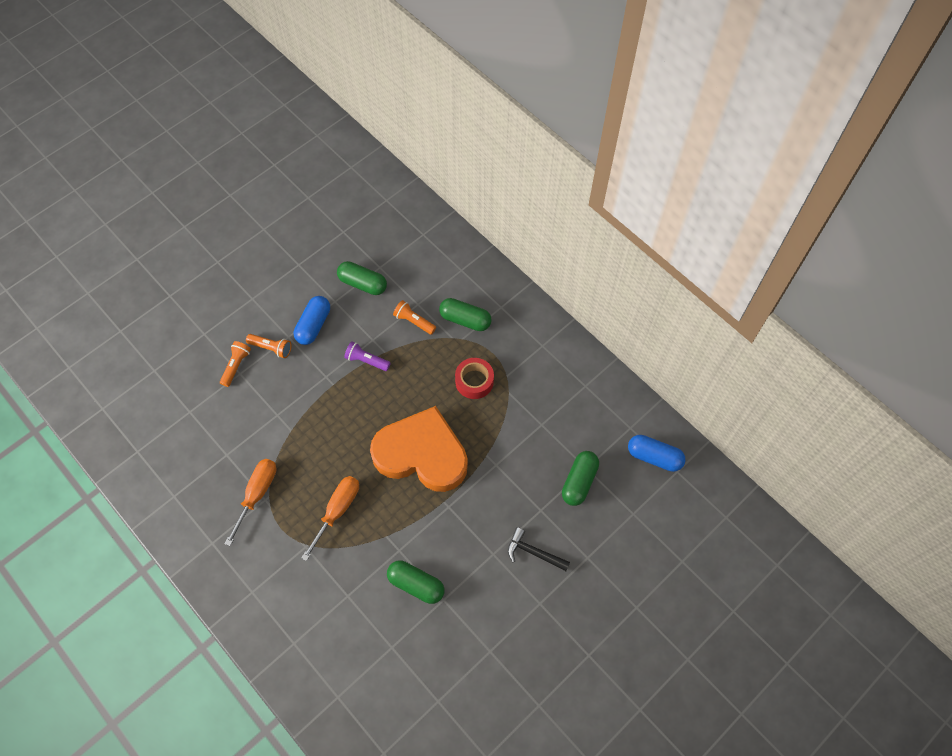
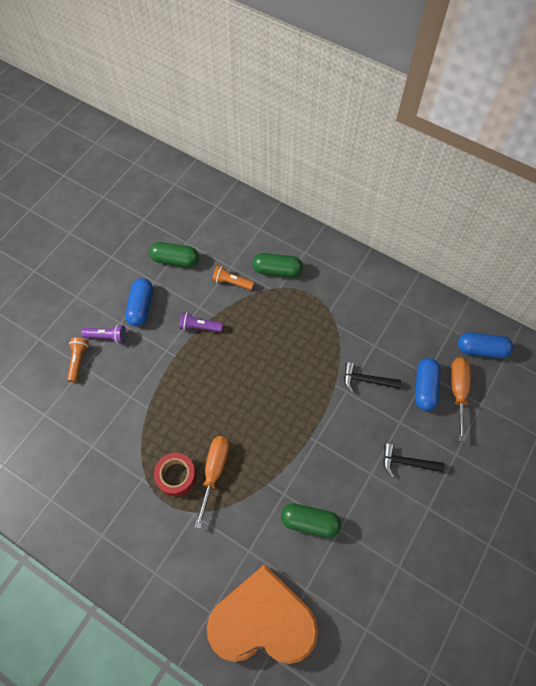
camera: 15 degrees left, 0 degrees up
(257, 494) = (133, 476): orange screwdriver -> orange screwdriver (458, 391)
(271, 348) = (107, 337): orange flashlight -> purple flashlight
(422, 454) = (276, 399): orange heart -> orange heart (262, 620)
(474, 381) = (302, 322): red tape -> red tape (176, 476)
(521, 458) = (366, 380): none -> black hammer
(579, 481) = (425, 388): green capsule -> blue capsule

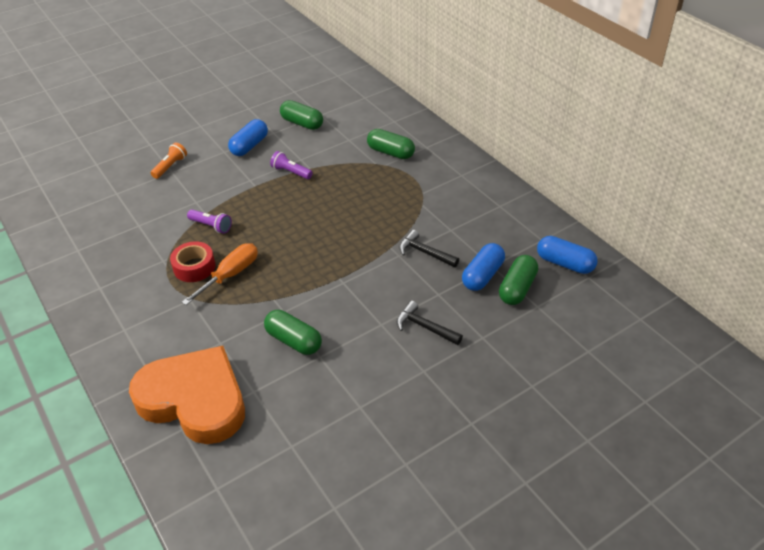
camera: 25 degrees right, 20 degrees down
(107, 337) = (206, 157): purple flashlight -> purple flashlight (211, 226)
(232, 282) = (342, 150): orange flashlight -> none
(458, 391) = (517, 288): orange screwdriver -> green capsule

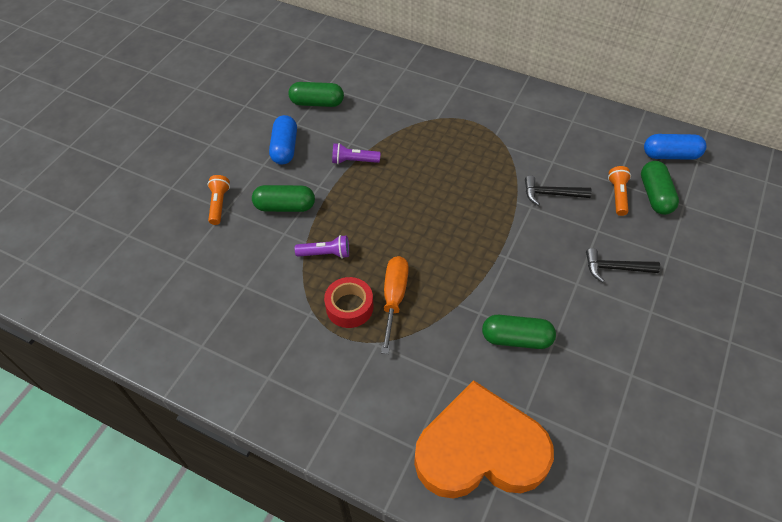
camera: 30 degrees left, 10 degrees up
(390, 152) = (431, 103): green capsule -> green capsule (285, 207)
(482, 275) = (617, 195): blue capsule -> orange flashlight

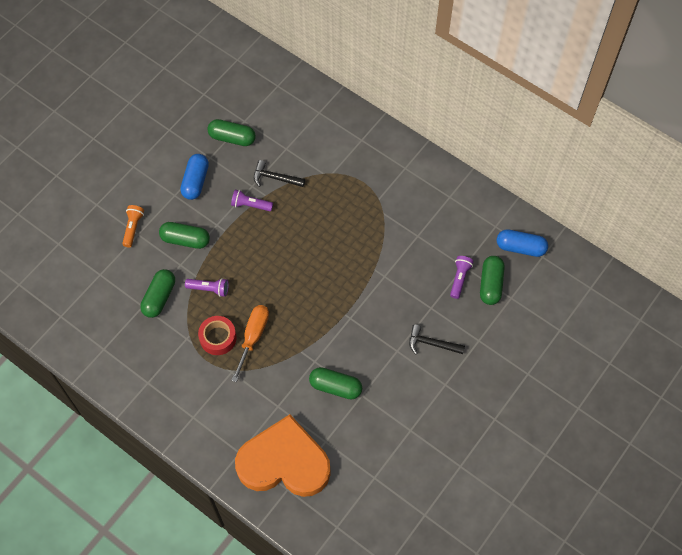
camera: 10 degrees right, 10 degrees up
(265, 273) = (159, 297): none -> green capsule
(551, 194) = (405, 267): black hammer -> black hammer (275, 178)
(617, 195) = (459, 278): orange flashlight -> purple flashlight

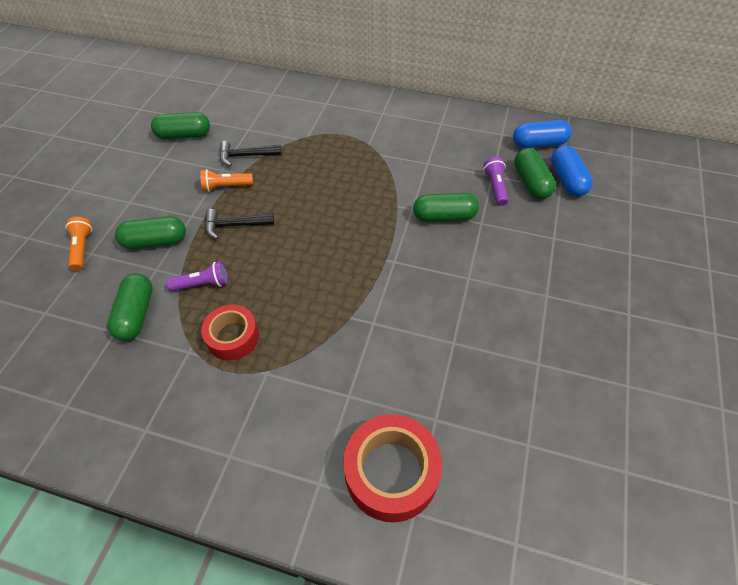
camera: 20 degrees left, 10 degrees down
(195, 181) = (152, 183): blue capsule -> blue capsule (567, 180)
(250, 205) = (226, 187): purple flashlight -> orange flashlight
(253, 337) = (281, 321): orange screwdriver -> none
(284, 462) = (391, 472): orange heart -> red tape
(335, 387) = (415, 344): green capsule -> green capsule (444, 216)
(432, 343) = (504, 257): black hammer -> black hammer (235, 225)

